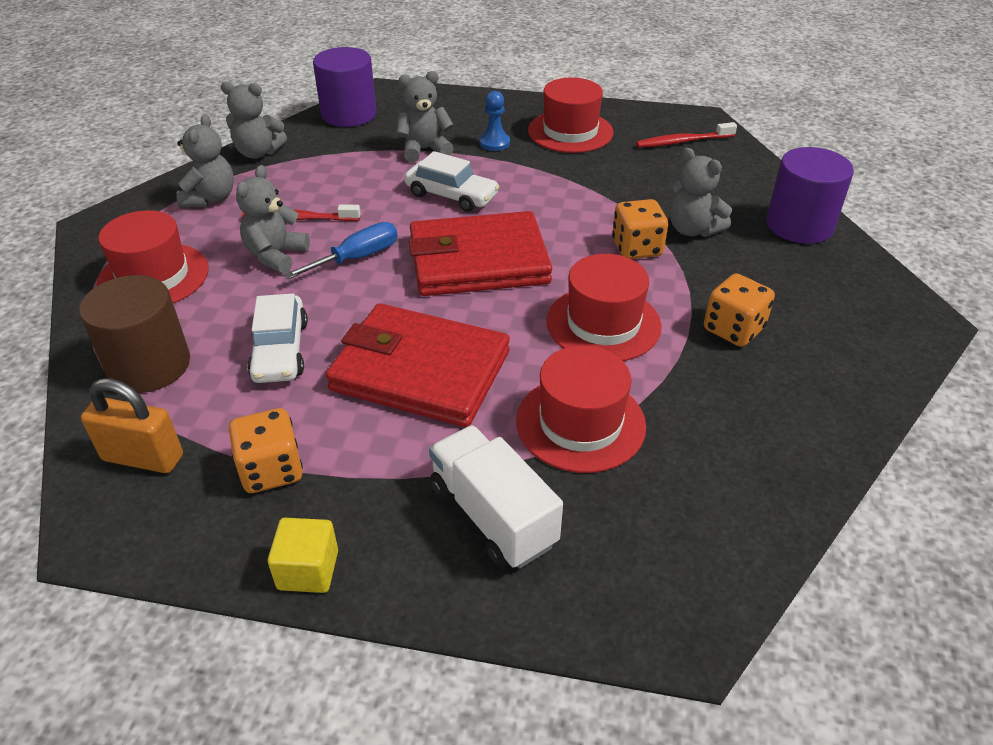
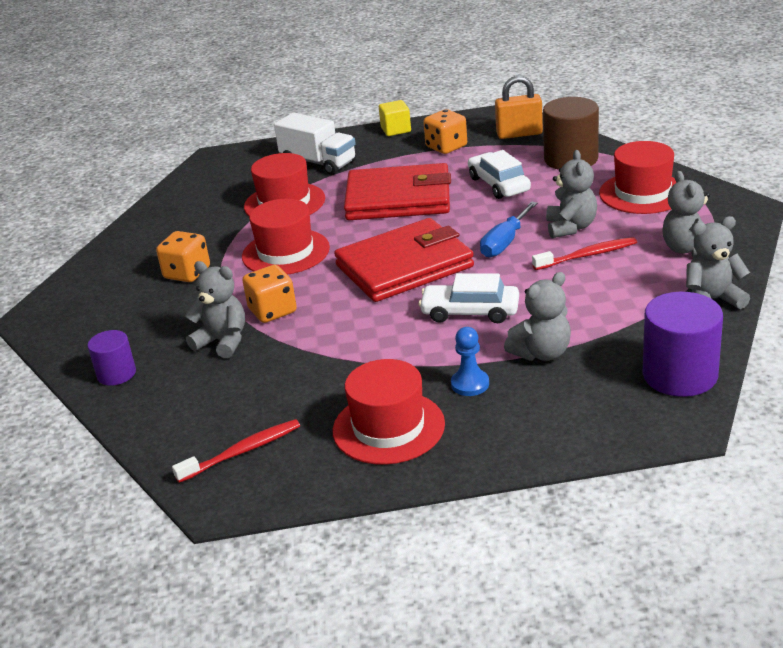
camera: 165 degrees right, 10 degrees down
(799, 225) = (116, 374): purple cylinder -> purple cylinder, size x0.58

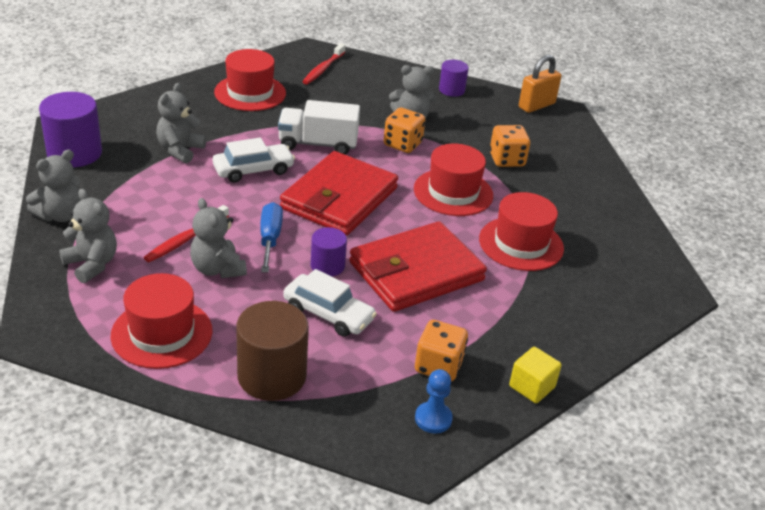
camera: 140 degrees right, 5 degrees up
(318, 162) = (556, 306): white truck -> white truck (318, 144)
(470, 214) = (327, 266): none -> purple cylinder
(470, 384) = (217, 123): blue pawn -> blue pawn (433, 419)
(519, 134) = (367, 414): orange padlock -> orange padlock (536, 105)

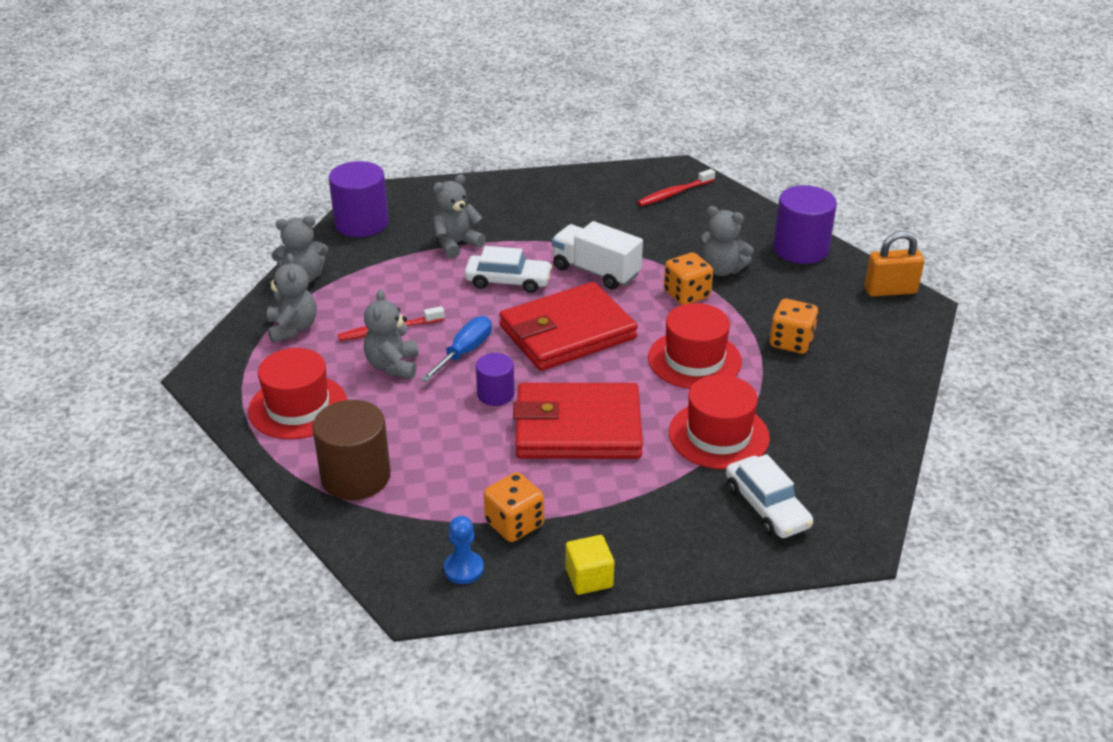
camera: 35 degrees right, 0 degrees up
(250, 93) = (574, 202): red hat -> none
(328, 314) = (455, 439): white car -> white car (766, 507)
(451, 90) = (800, 249): purple cylinder -> purple cylinder, size x1.73

